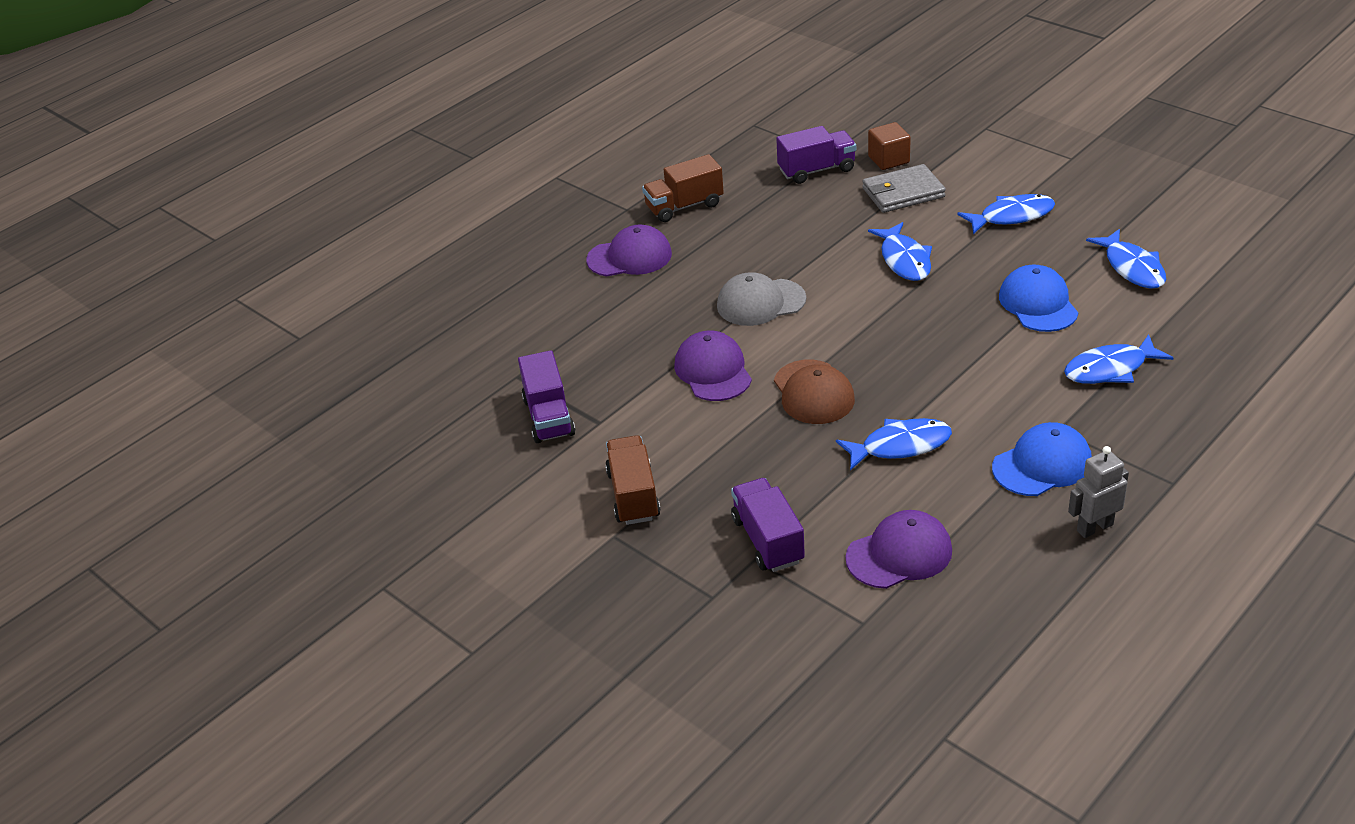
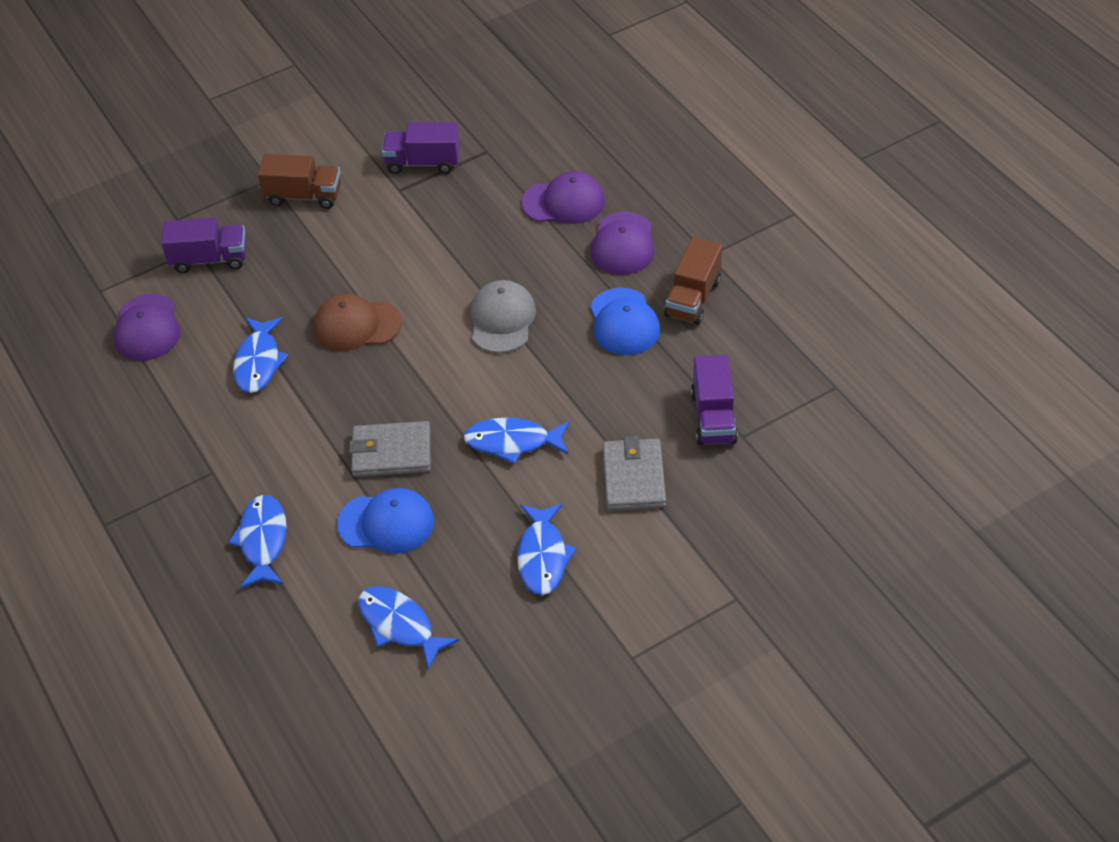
camera: 105 degrees right, 10 degrees up
(684, 206) = (693, 298): brown truck -> brown truck turned 150 degrees counterclockwise
(713, 371) = (423, 268): purple cap -> purple cap (564, 202)
(888, 160) = (706, 485): brown cube -> none
(959, 323) = (391, 452): none -> grey wallet
(1042, 464) = (180, 446): blue cap -> blue cap (624, 322)
(1094, 527) = (94, 453): grey robot -> none
(1132, 268) = (399, 625): blue fish -> blue fish turned 45 degrees clockwise

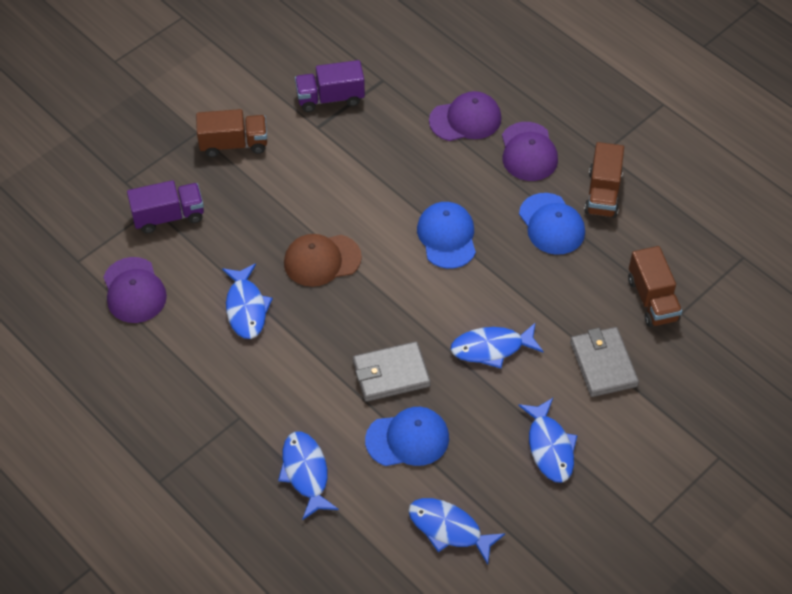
camera: 15 degrees left, 5 degrees up
(502, 319) = (447, 236): grey cap -> blue cap
(713, 417) = (652, 299): purple truck -> brown truck

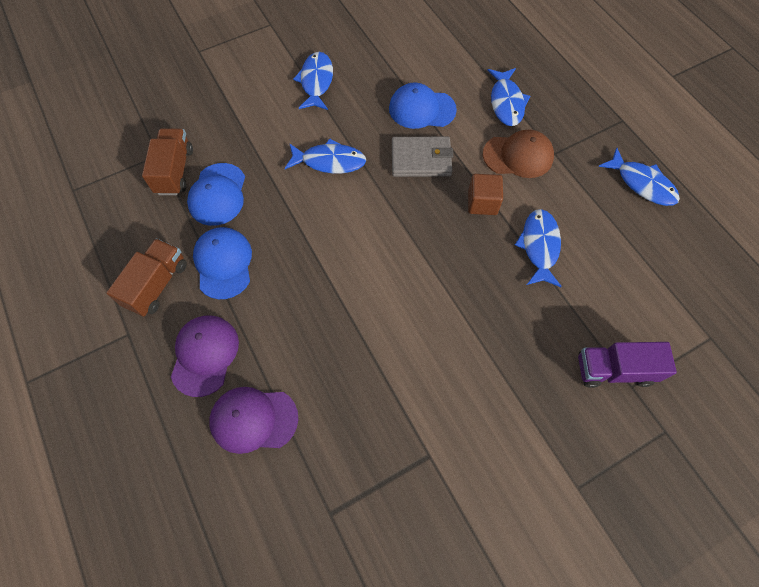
camera: 165 degrees left, 10 degrees up
(134, 290) = (649, 290): purple cap -> none
(234, 144) = (533, 455): brown truck -> none
(312, 340) = (482, 203): none -> brown cube
(322, 260) = (458, 278): brown cap -> brown cap (518, 156)
(330, 98) = (403, 500): purple truck -> none
(447, 236) = (329, 274): blue cap -> blue cap (218, 194)
(449, 529) = (410, 48): blue fish -> blue fish (642, 184)
(603, 364) = (245, 129): grey wallet -> none

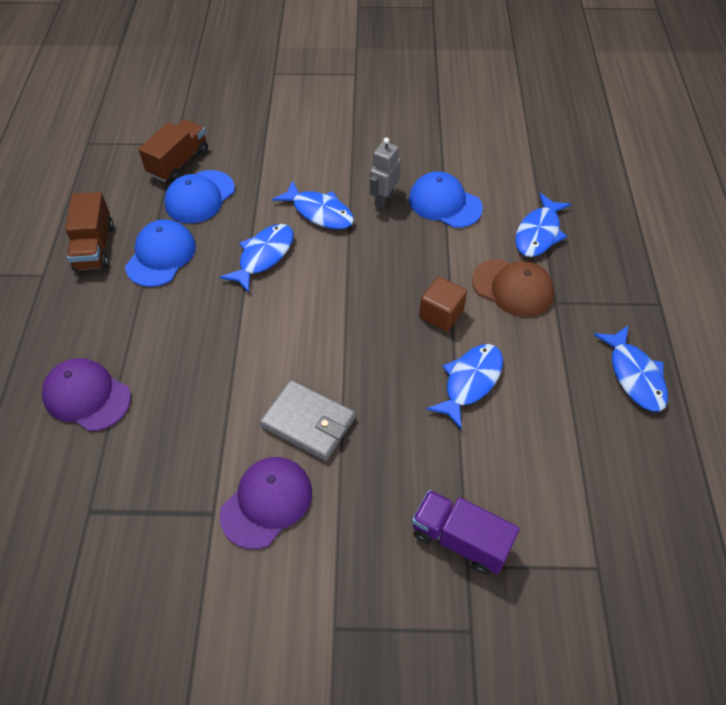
camera: 30 degrees right, 10 degrees down
(157, 285) = (94, 247): brown truck -> brown truck turned 120 degrees clockwise
(205, 355) = (88, 322): purple cap -> purple cap (267, 502)
(316, 81) = (360, 139): blue fish -> blue fish (263, 256)
(373, 127) = (384, 199): none -> grey robot
(421, 159) = (409, 248): grey wallet -> grey wallet (308, 422)

